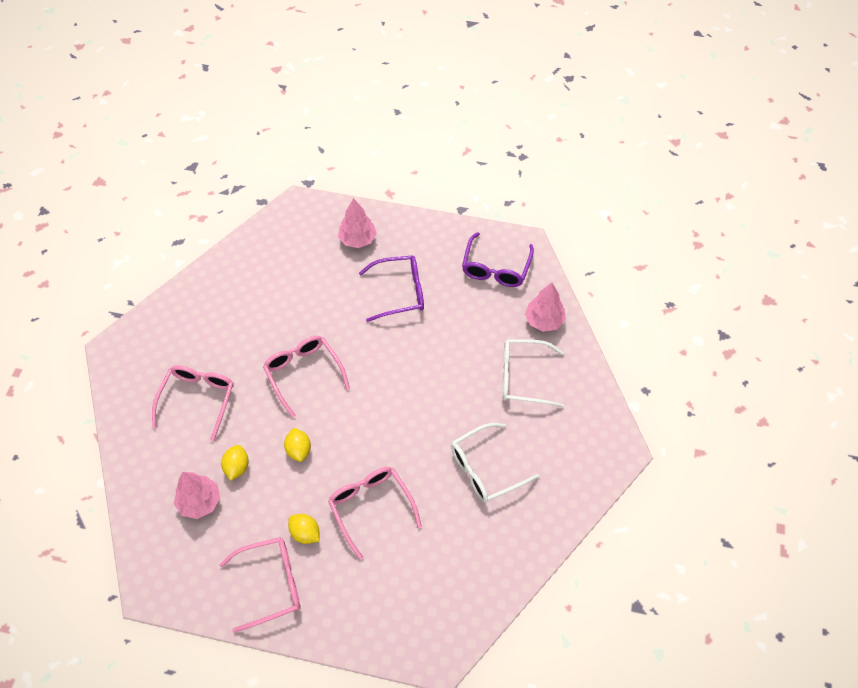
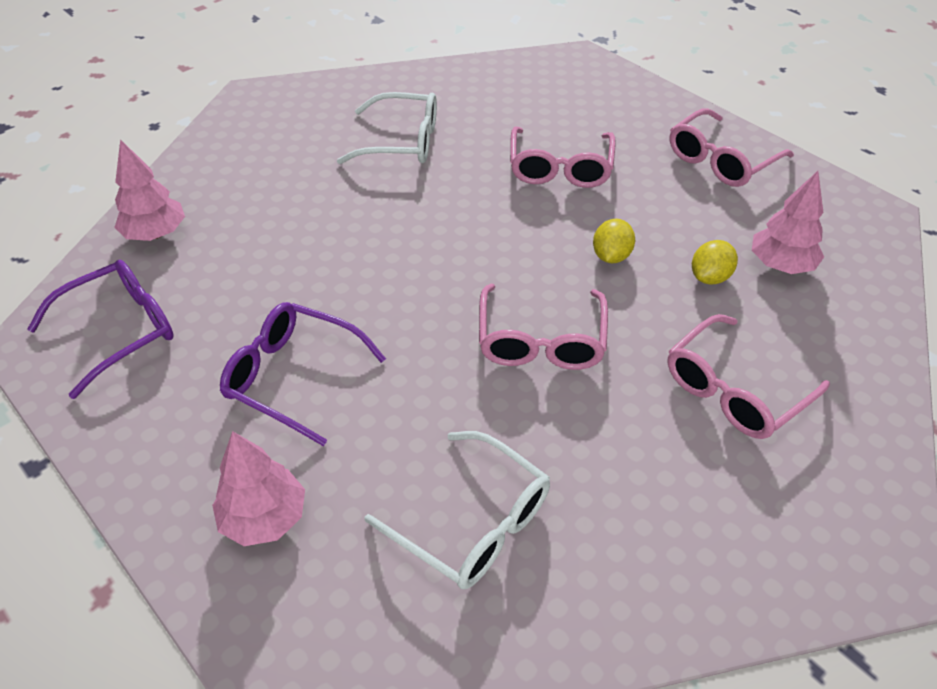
camera: 145 degrees left, 10 degrees down
(270, 584) = (721, 160): pink glasses -> pink glasses turned 60 degrees counterclockwise
(305, 533) = (654, 180): yellow lemon -> none
(523, 377) = (260, 193): white glasses -> white glasses (472, 522)

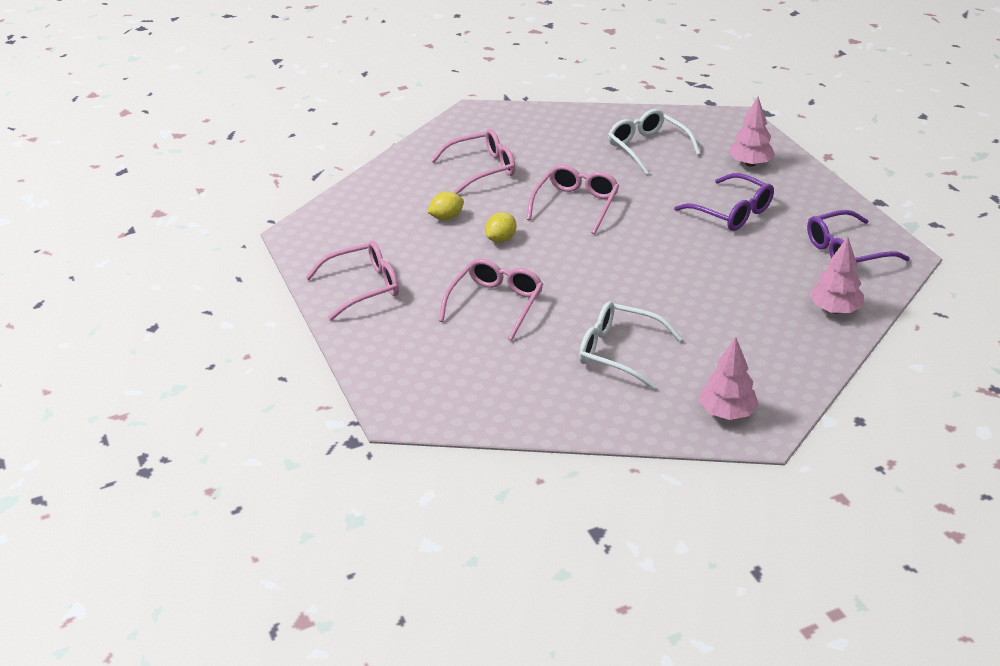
camera: 160 degrees left, 10 degrees down
(781, 265) = (394, 216): pink tree -> pink tree (727, 412)

